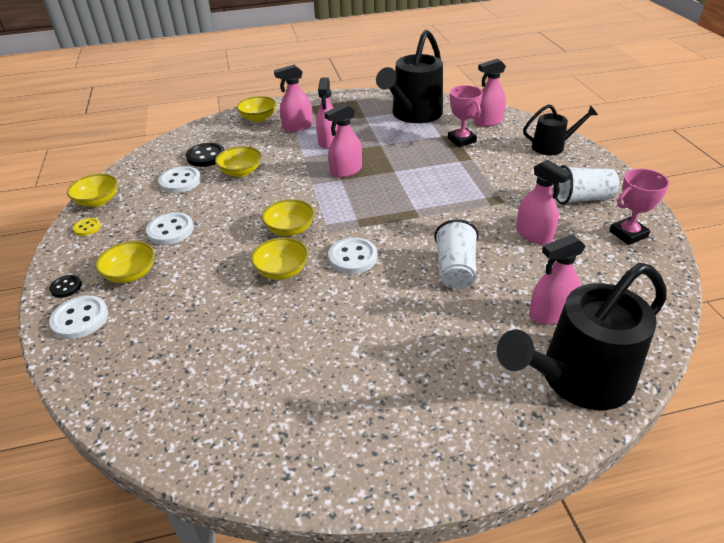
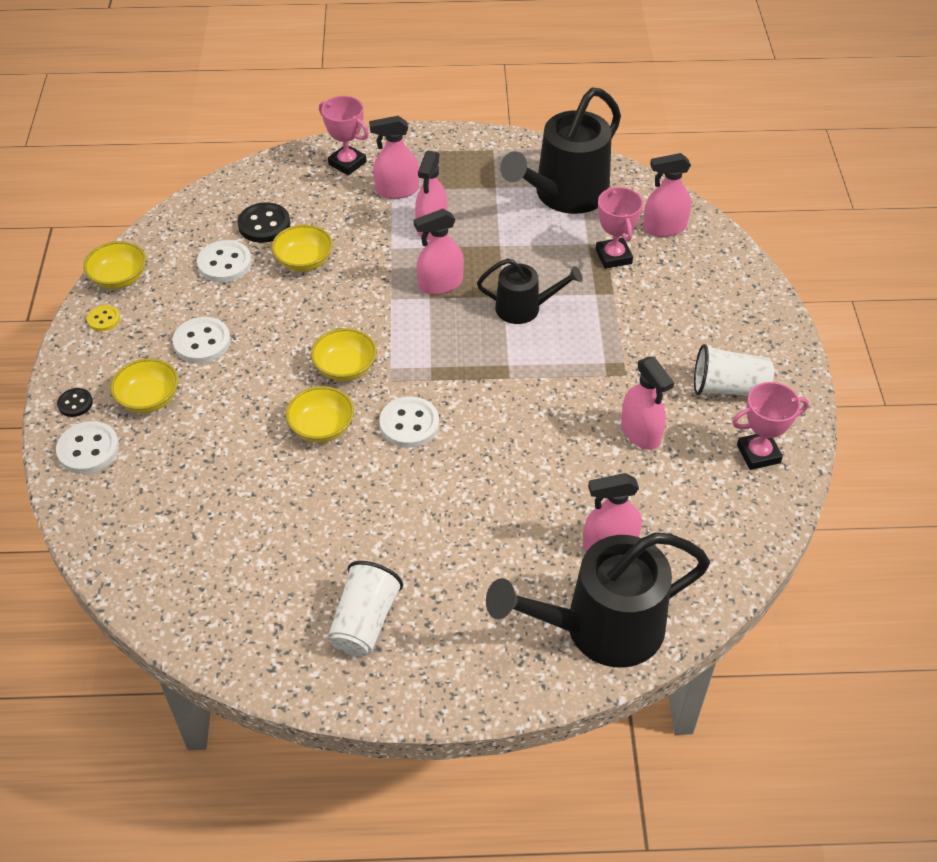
camera: 10 degrees right, 10 degrees up
(258, 118) = (347, 163): yellow bowl -> pink trophy
(455, 269) = (524, 465): white cup -> white cup (365, 622)
(552, 147) = (732, 291): black watering can -> black watering can (524, 308)

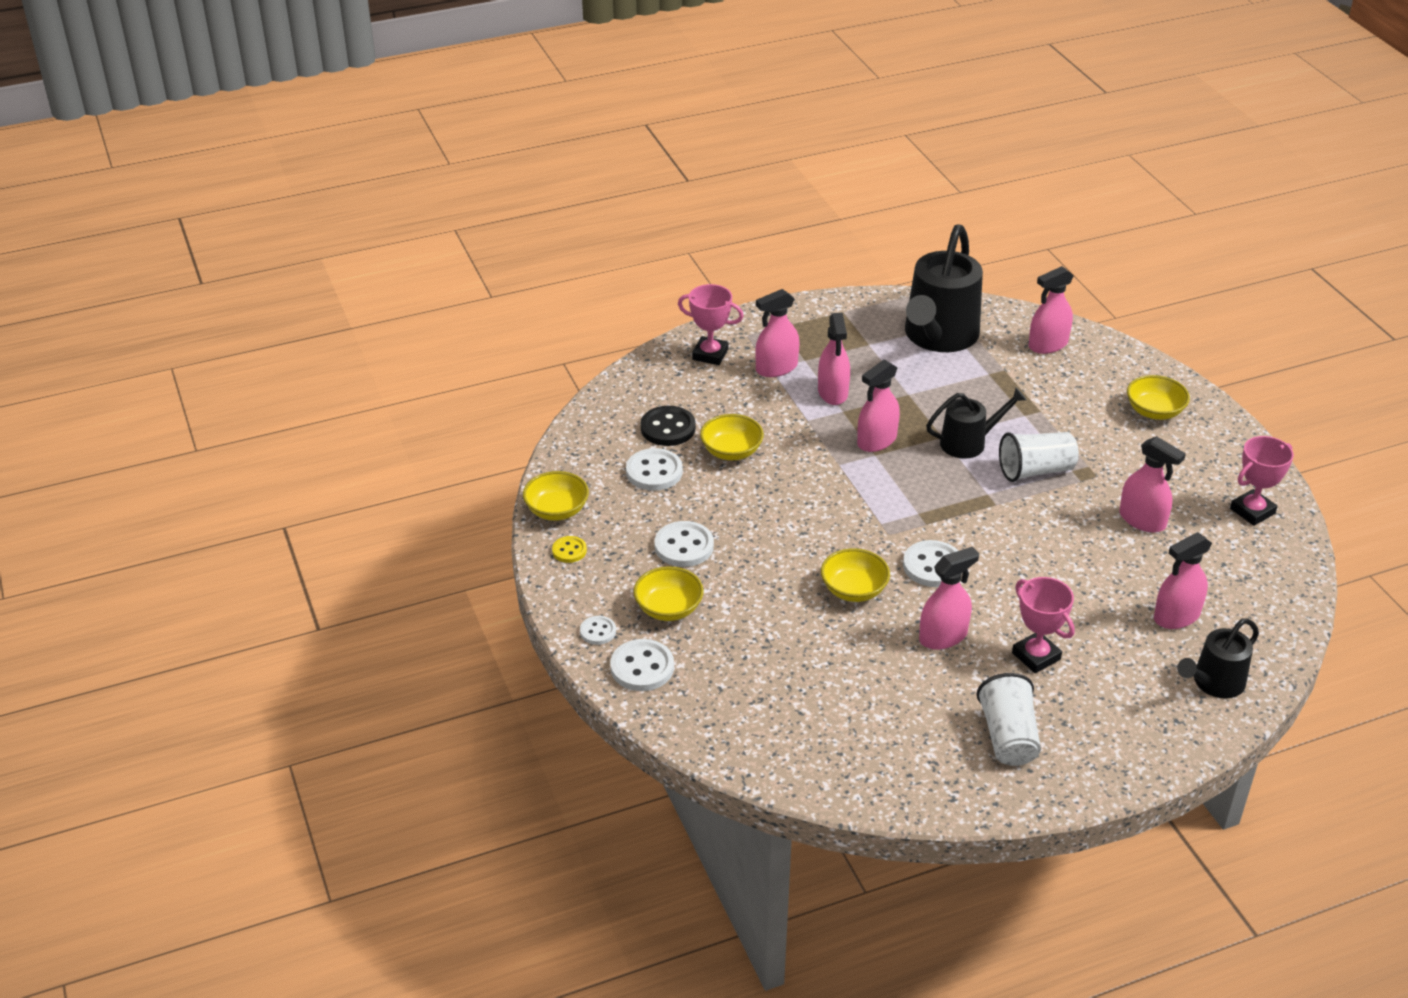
camera: 20 degrees left, 10 degrees down
(75, 403) = (598, 631): black button -> white button
(345, 368) = (839, 534): yellow bowl -> yellow bowl (1154, 411)
(372, 498) = (943, 636): none -> pink spray bottle
(602, 628) = (1214, 683): black watering can -> black watering can, size x0.55
(613, 256) = (1019, 380): pink trophy -> pink trophy (1036, 656)
(728, 388) = (1192, 464): white cup -> white cup (1035, 470)

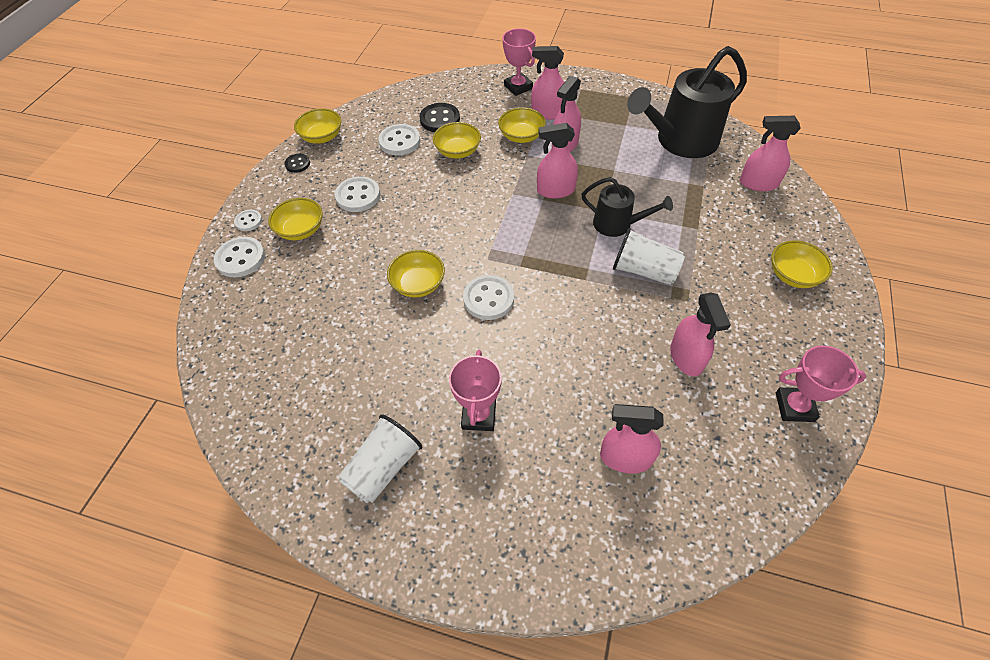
camera: 40 degrees right, 15 degrees up
(569, 551) = (297, 164): yellow button -> black button
(778, 404) = (521, 136): none -> yellow bowl
(943, 636) = (434, 355): pink spray bottle -> none
(1214, 683) = (592, 542): black watering can -> none

